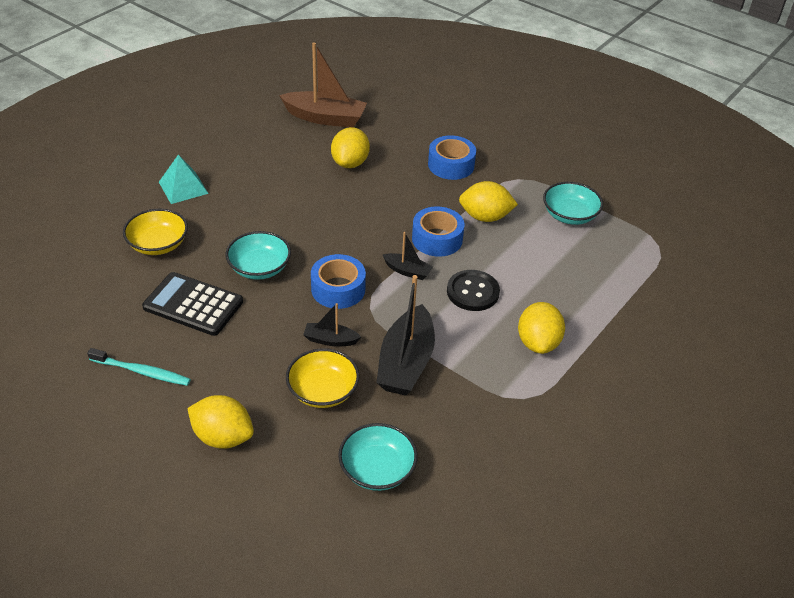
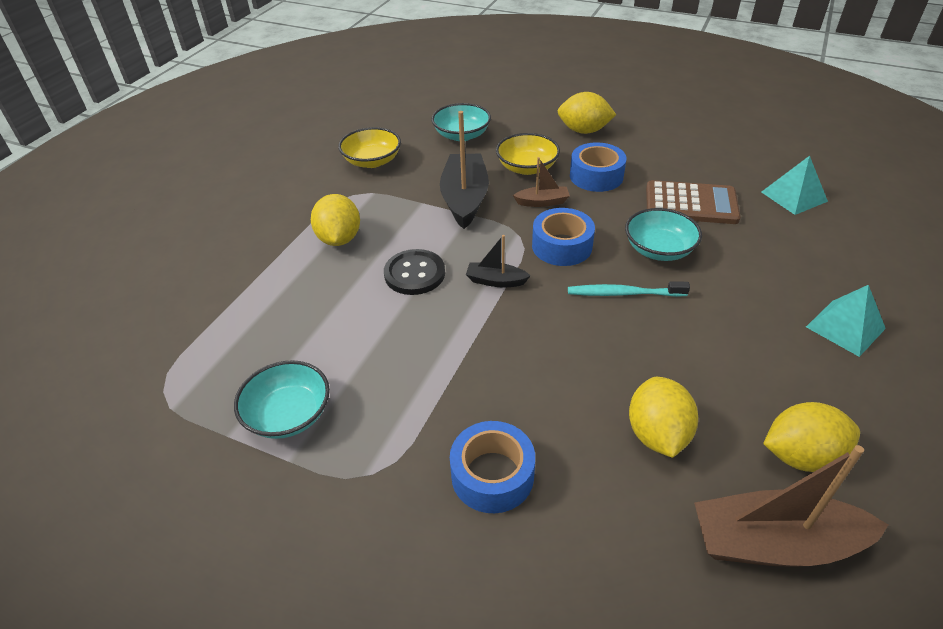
camera: 170 degrees right, 0 degrees up
(94, 290) = (794, 196): none -> turquoise pyramid
(142, 372) = (681, 152): turquoise toothbrush -> turquoise toothbrush (623, 293)
(158, 244) = (788, 250): yellow bowl -> yellow bowl (372, 161)
(193, 305) = (691, 203): black calculator -> brown calculator
(330, 340) = (542, 202): black boat -> brown boat
(437, 239) = (474, 329): blue tape -> blue tape (596, 176)
(485, 217) = (416, 380): yellow lemon -> yellow lemon (801, 456)

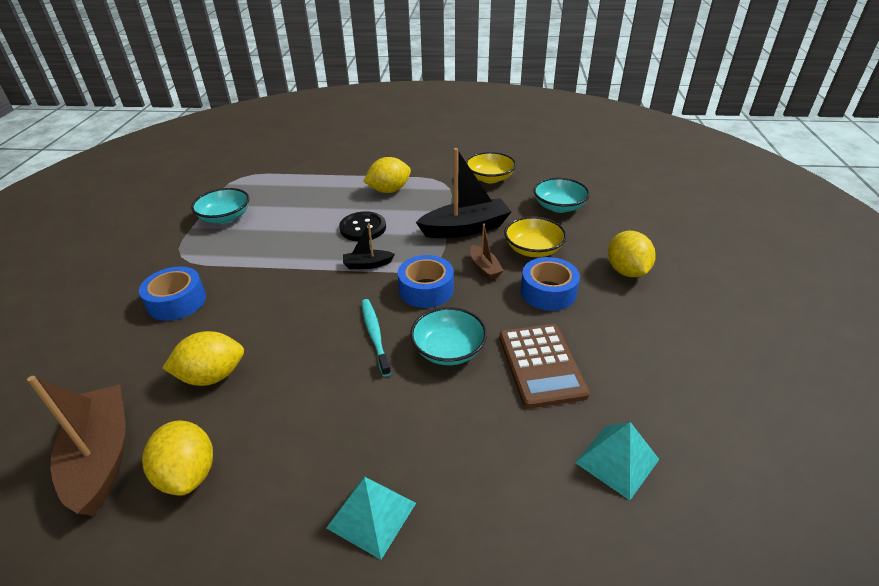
camera: 70 degrees right, 5 degrees down
(495, 281) = (367, 264): black boat -> black boat turned 90 degrees counterclockwise

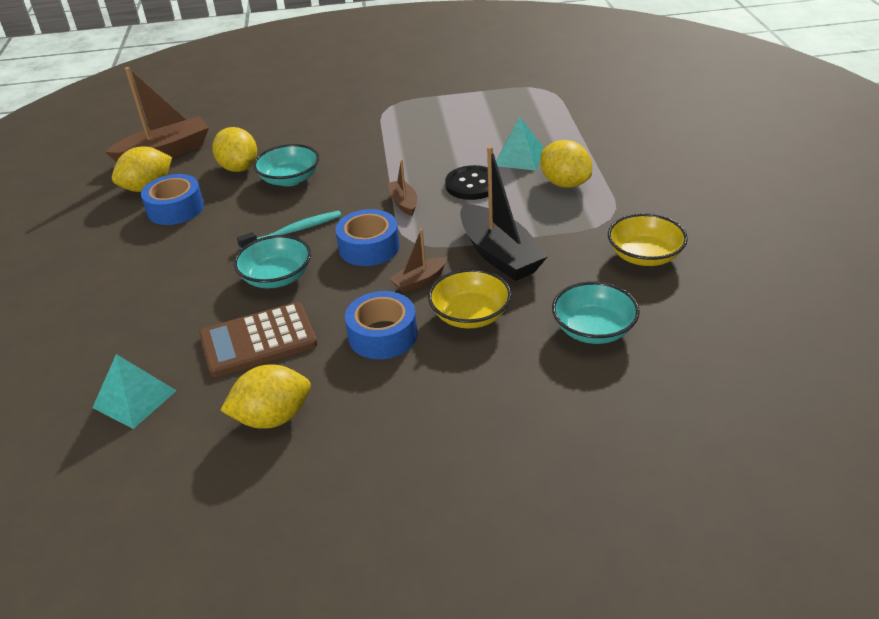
camera: 80 degrees right, 0 degrees up
(177, 301) = (326, 125): blue tape -> blue tape (175, 209)
(225, 217) = (461, 105): turquoise bowl -> turquoise bowl (290, 179)
(367, 264) = (404, 203): black boat -> brown boat
(371, 515) = (102, 271): turquoise pyramid -> turquoise pyramid (519, 157)
(626, 271) = (445, 404): yellow lemon -> yellow lemon (273, 417)

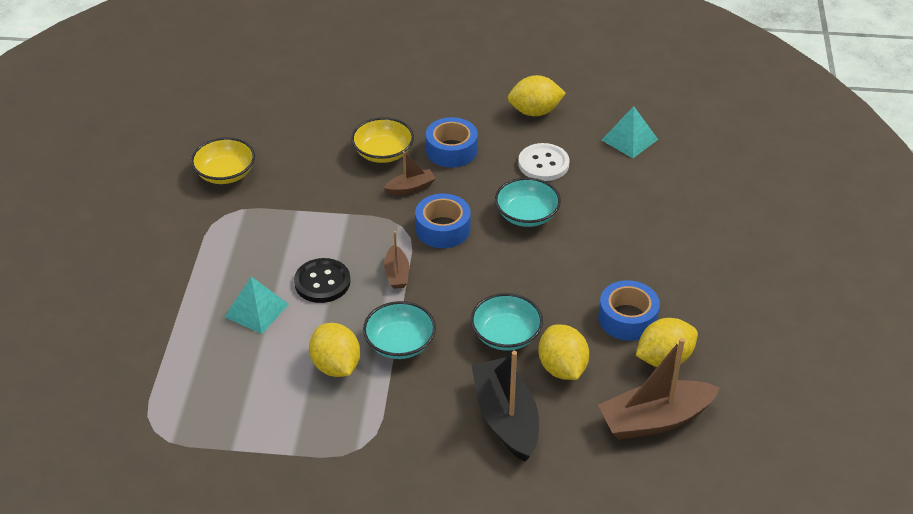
camera: 170 degrees left, 5 degrees up
(258, 340) = (543, 164): brown calculator -> white button
(294, 231) = (507, 262): turquoise toothbrush -> none
(499, 255) = (337, 198): black boat -> black boat (506, 418)
(564, 183) = (235, 263): yellow lemon -> yellow lemon (336, 366)
(593, 329) = (304, 126): turquoise bowl -> turquoise bowl (400, 343)

